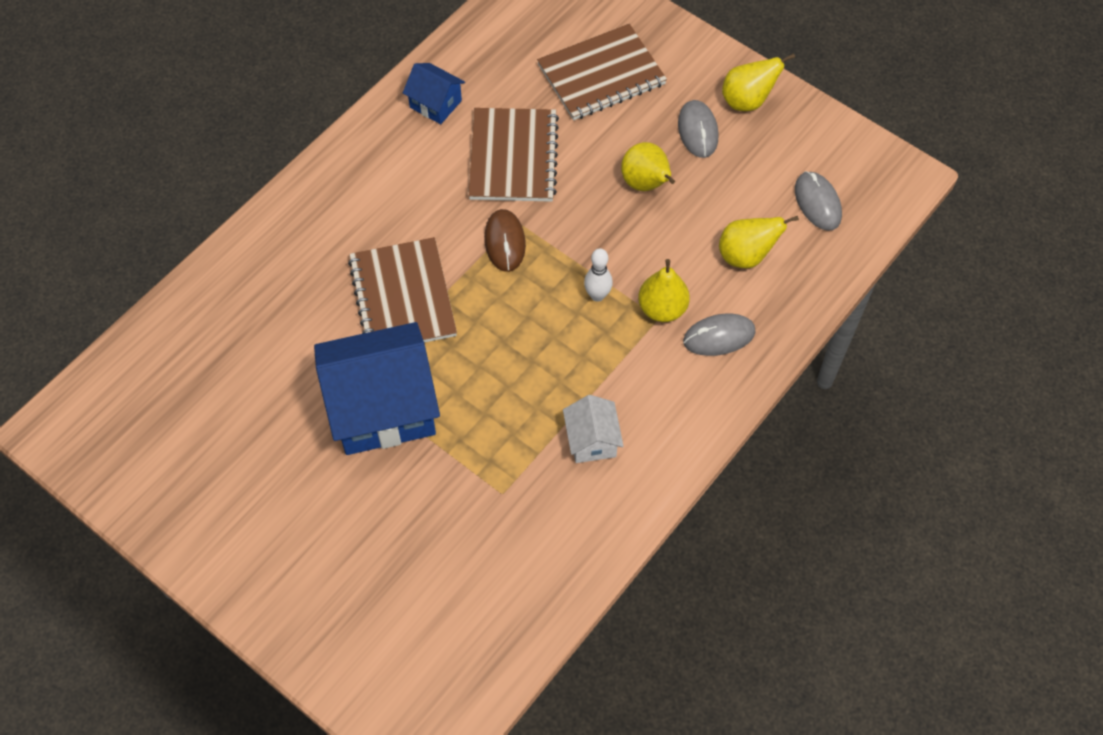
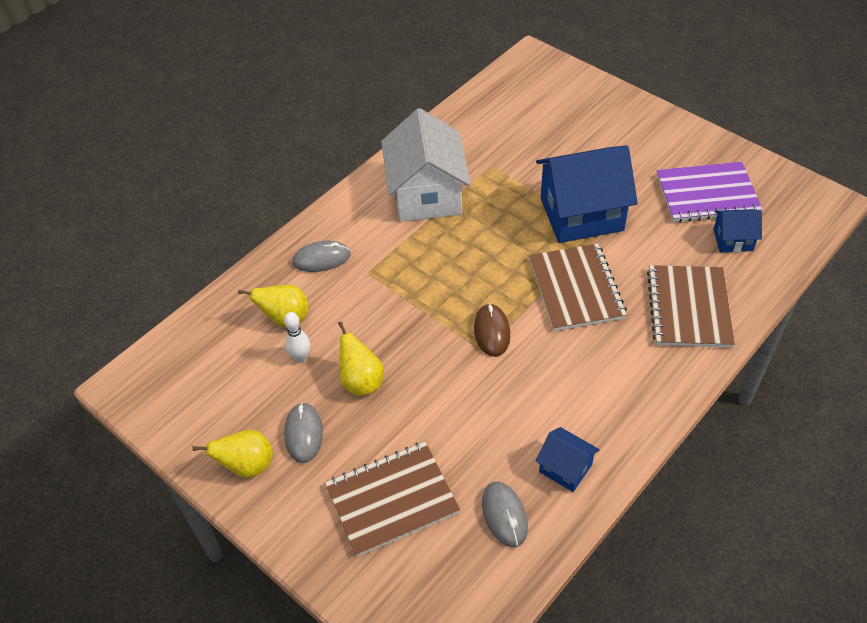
camera: 175 degrees left, 10 degrees down
(195, 368) = (733, 240): none -> blue house
(208, 442) = (707, 194): none -> purple notebook
(513, 157) = (485, 409): brown notebook -> brown notebook (689, 308)
(592, 440) = (426, 195): white house -> white house, size x2.08
(597, 295) = (414, 289): white bowling pin -> white bowling pin (301, 357)
(662, 309) = (363, 279): yellow pear -> none
(817, 203) = (210, 362): grey mouse -> grey mouse (504, 515)

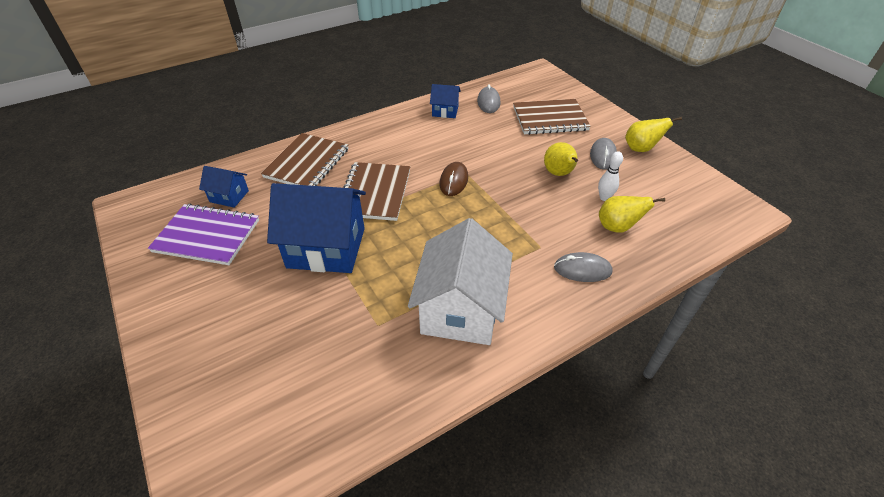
camera: 165 degrees left, 5 degrees down
(565, 468) = (445, 111): blue house -> blue house turned 45 degrees counterclockwise

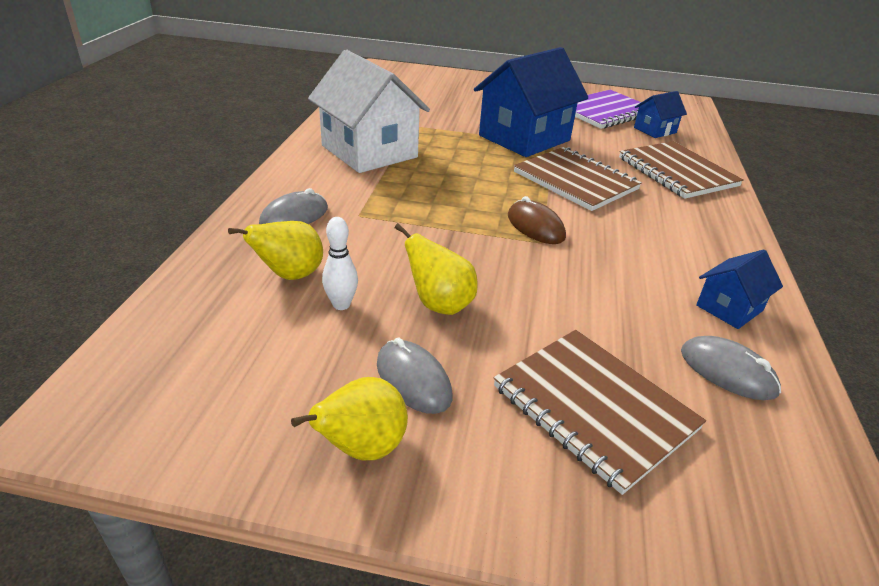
camera: 130 degrees right, 10 degrees down
(550, 118) = (594, 407): brown notebook -> brown notebook turned 75 degrees counterclockwise

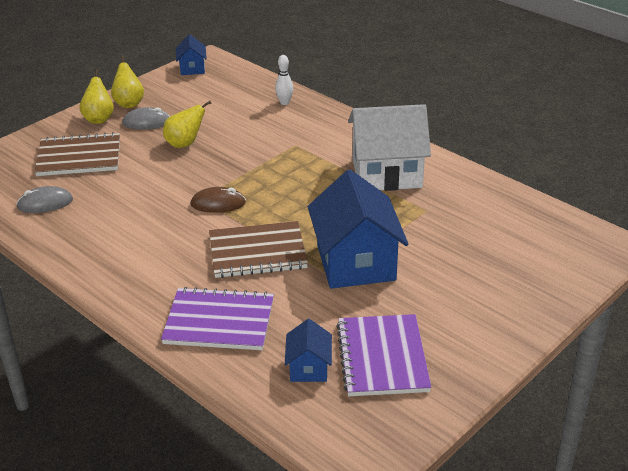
camera: 125 degrees right, 0 degrees up
(290, 275) = (253, 111): yellow pear -> yellow pear (99, 119)
(294, 216) = (313, 124): grey mouse -> none
(341, 305) = (215, 119): white bowling pin -> white bowling pin (284, 102)
(677, 172) = (219, 322): brown notebook -> purple notebook
(729, 308) = (72, 234): blue house -> blue house (192, 68)

